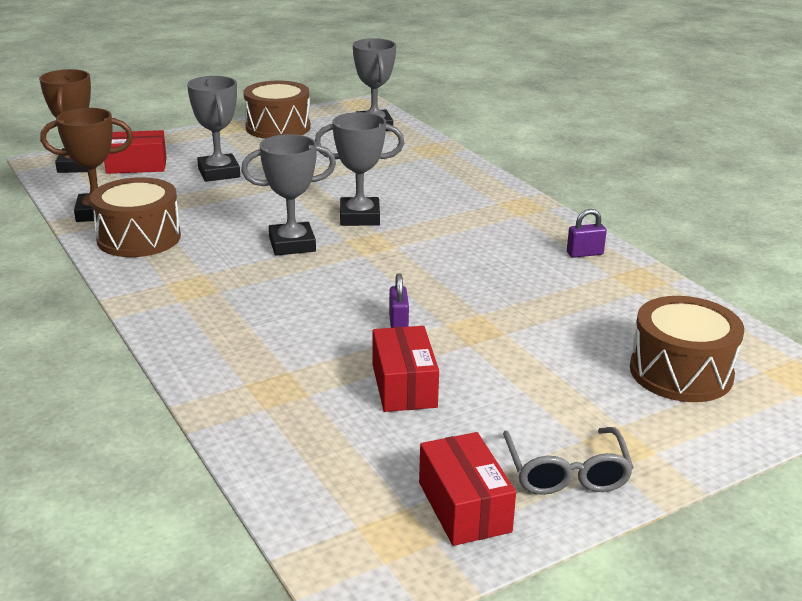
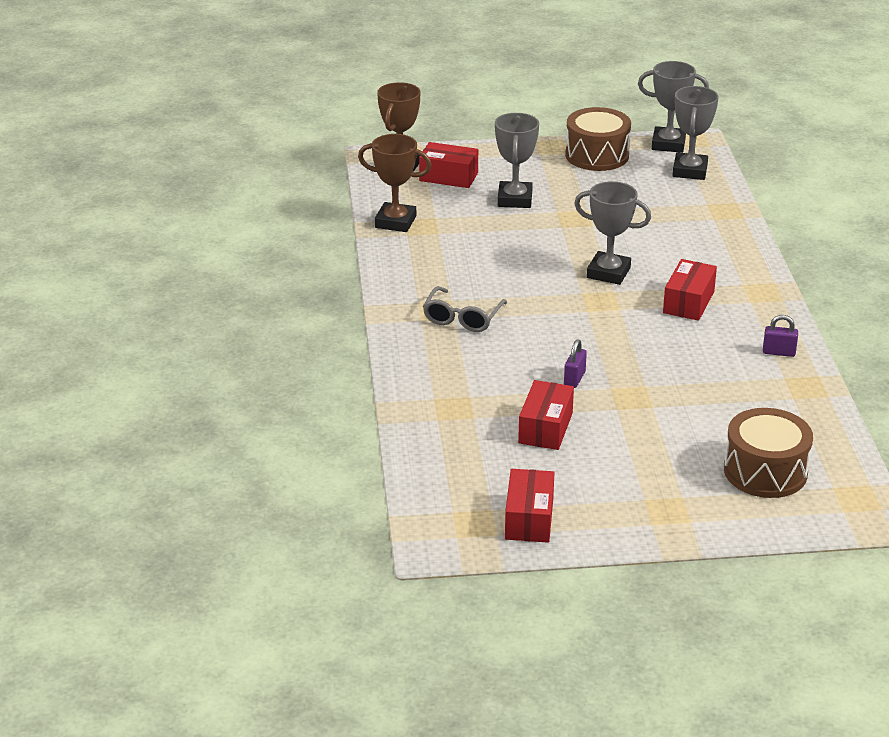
camera: 25 degrees right, 5 degrees up
(139, 238) = (417, 254): brown drum -> none
(292, 244) = (535, 288): grey trophy -> grey trophy (668, 144)
(459, 227) = (688, 302): none -> red box
(566, 473) = (615, 517): grey glasses -> grey glasses (462, 318)

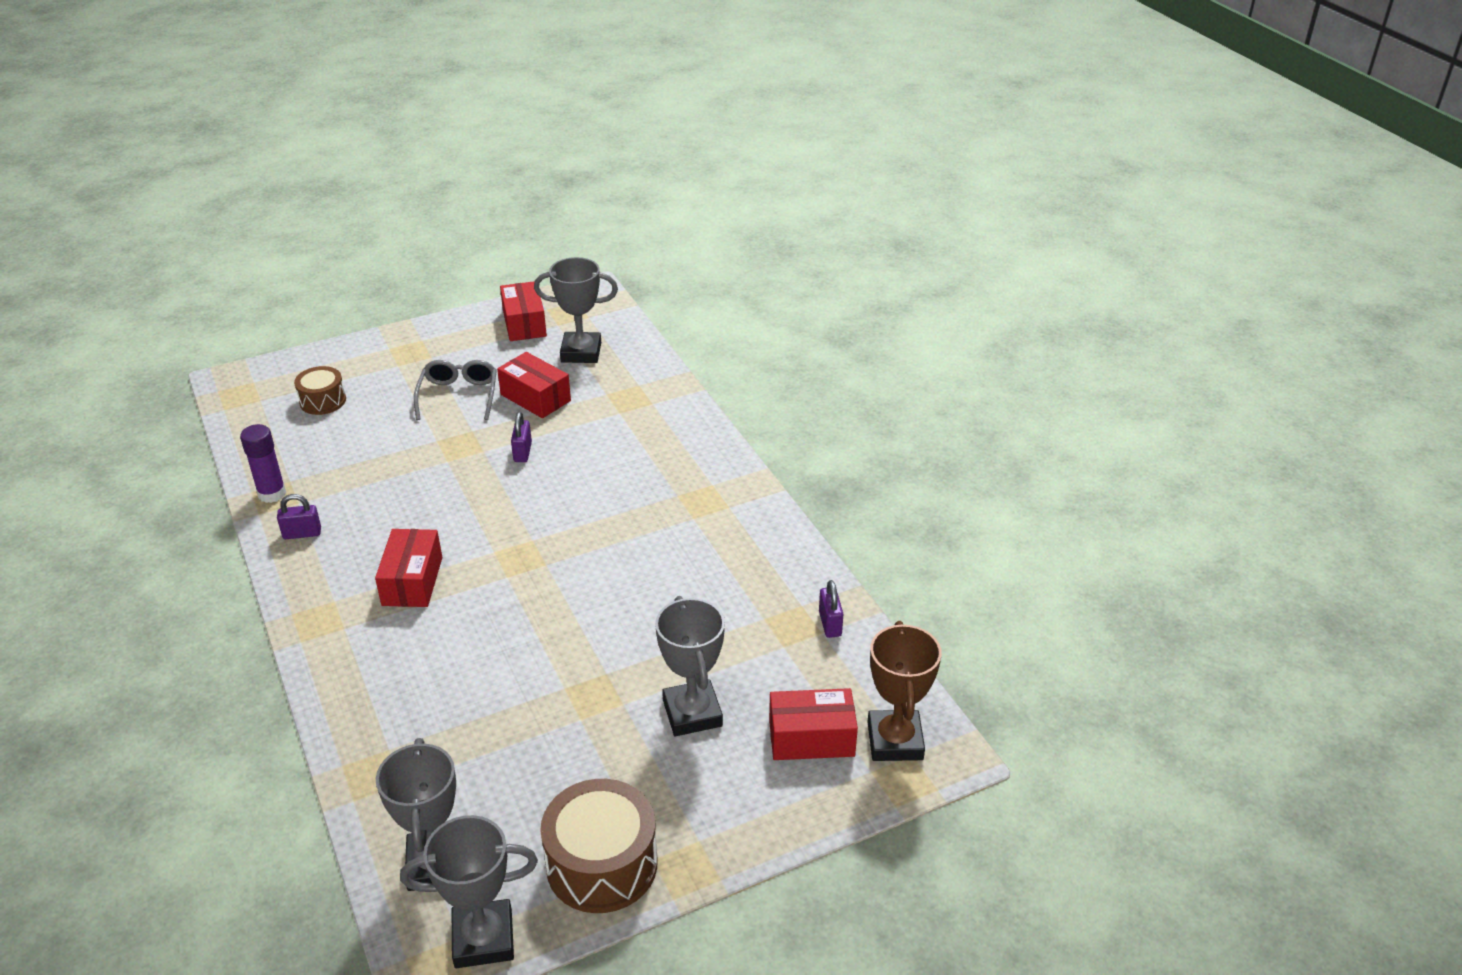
camera: 160 degrees right, 5 degrees up
(395, 222) = (830, 624): brown trophy -> purple padlock
(462, 318) = (669, 497): grey glasses -> grey glasses (458, 396)
(545, 428) = (535, 398): red box -> red box turned 45 degrees counterclockwise
(608, 273) = (521, 604): grey trophy -> grey trophy (581, 352)
(765, 471) = (323, 401): brown drum -> brown drum, size x0.59
(808, 390) = (272, 494): none -> purple glue stick

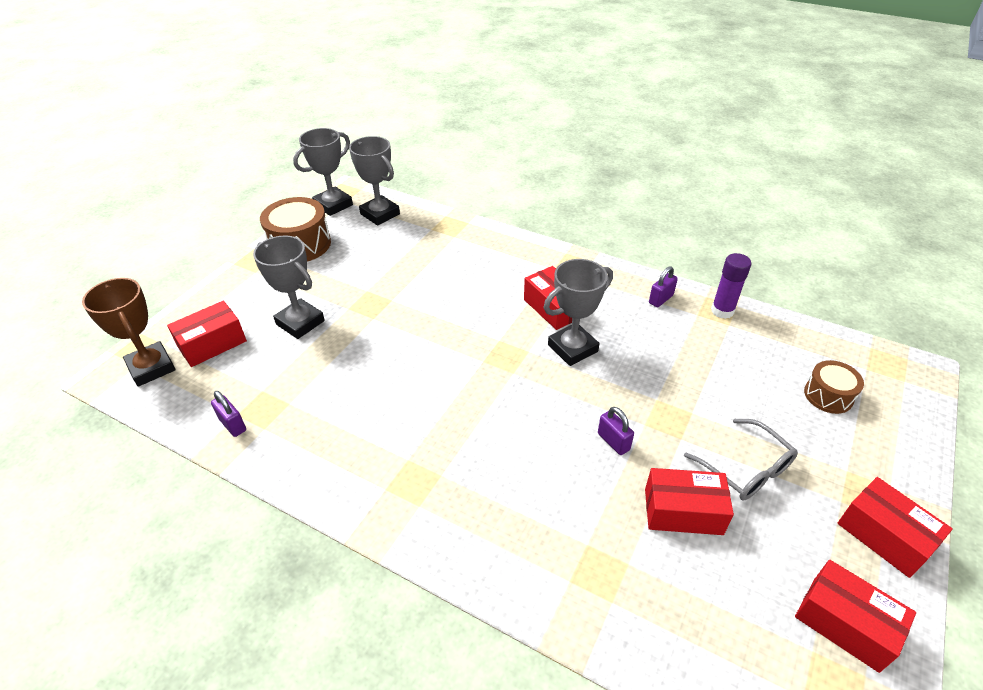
camera: 145 degrees right, 5 degrees up
(438, 335) = (884, 536): none -> red box
(581, 352) = (727, 615): grey trophy -> grey trophy (572, 348)

